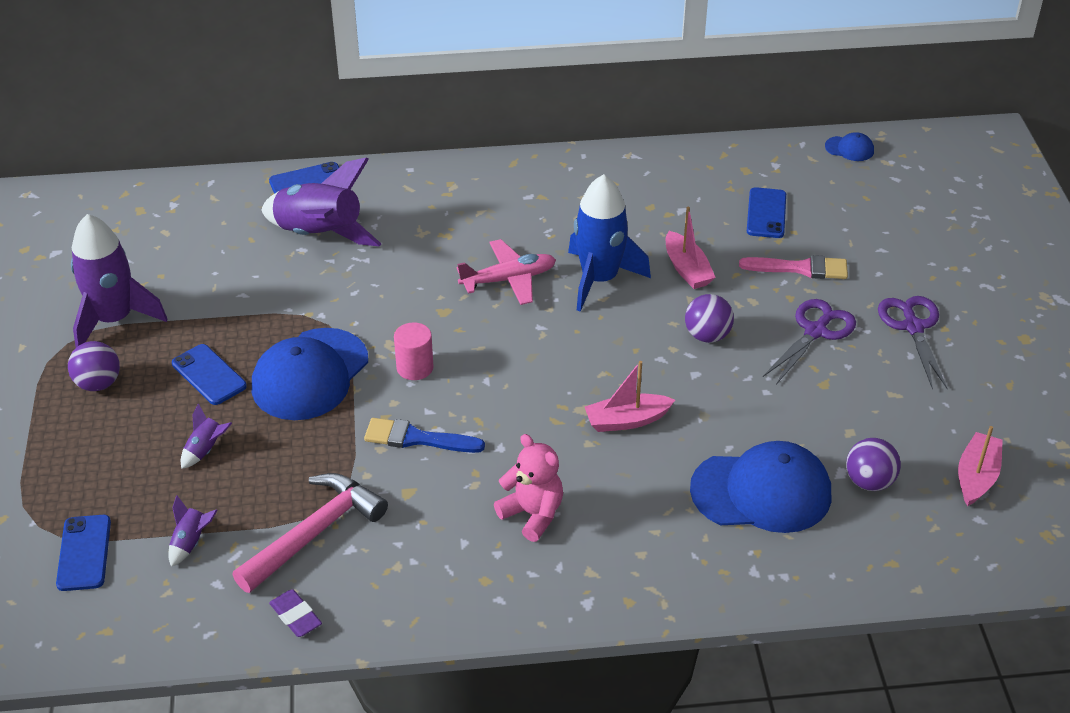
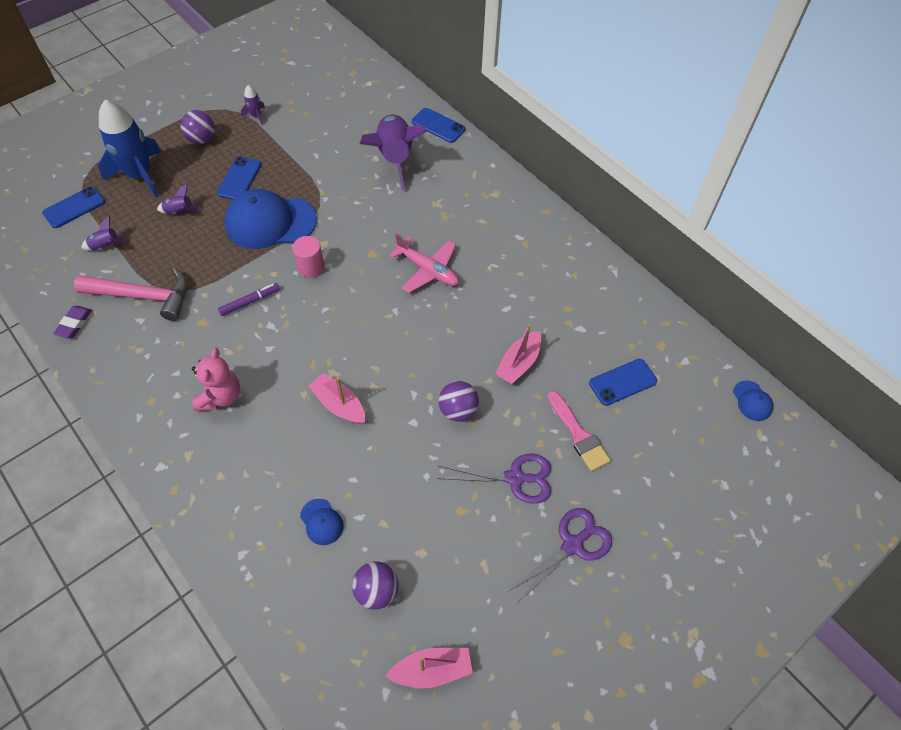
camera: 55 degrees right, 15 degrees up
(114, 319) = (256, 116): purple rocket -> purple rocket, size x0.42
(417, 438) = (250, 302): blue brush -> purple marker
(599, 279) = (467, 318): blue rocket -> blue rocket (140, 175)
(761, 492) = (321, 522): blue cap -> blue cap, size x0.44

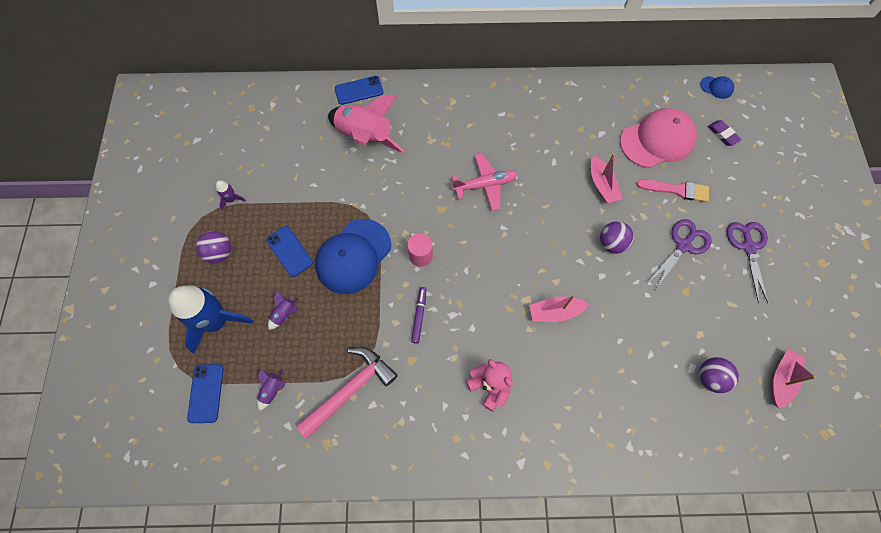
camera: 50 degrees left, 10 degrees up
(74, 324) = (335, 457): purple eraser -> purple eraser (722, 134)
(321, 522) = (639, 380): blue cap -> none
(394, 158) = (365, 137): purple rocket -> pink rocket
(622, 382) = (657, 140): blue phone -> pink cap

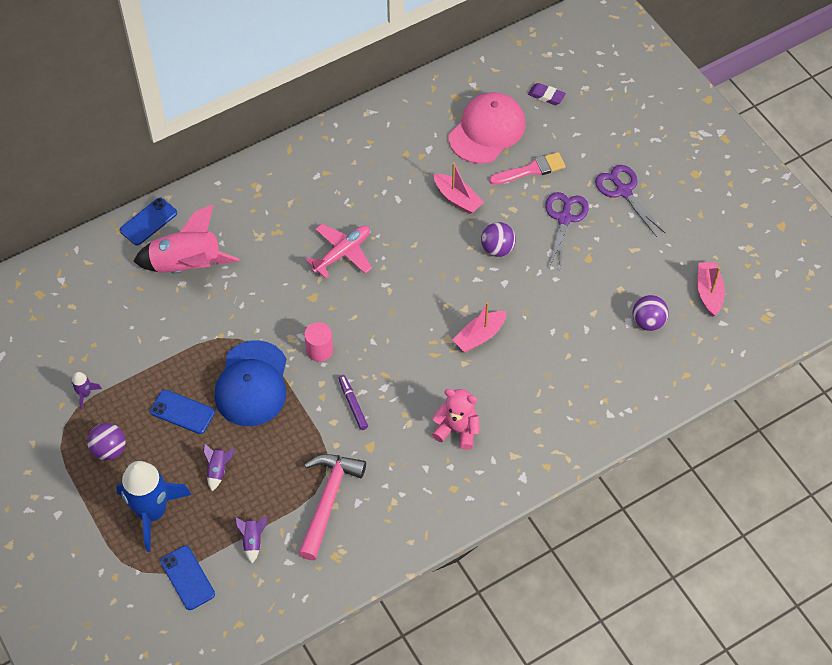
camera: 30 degrees left, 10 degrees down
(716, 87) = (516, 51): blue cap -> none

